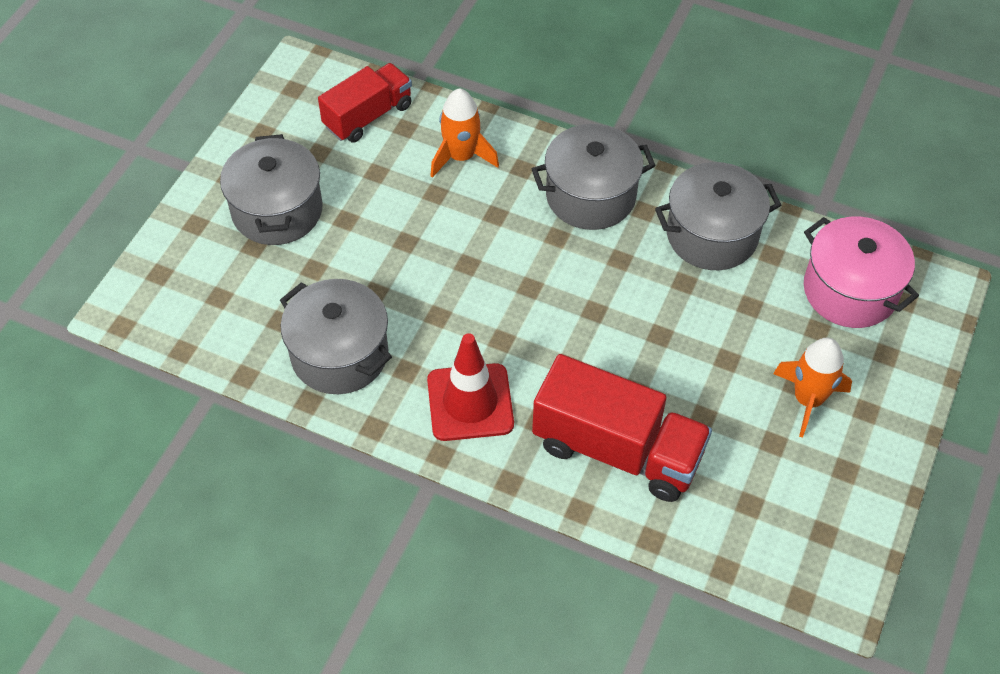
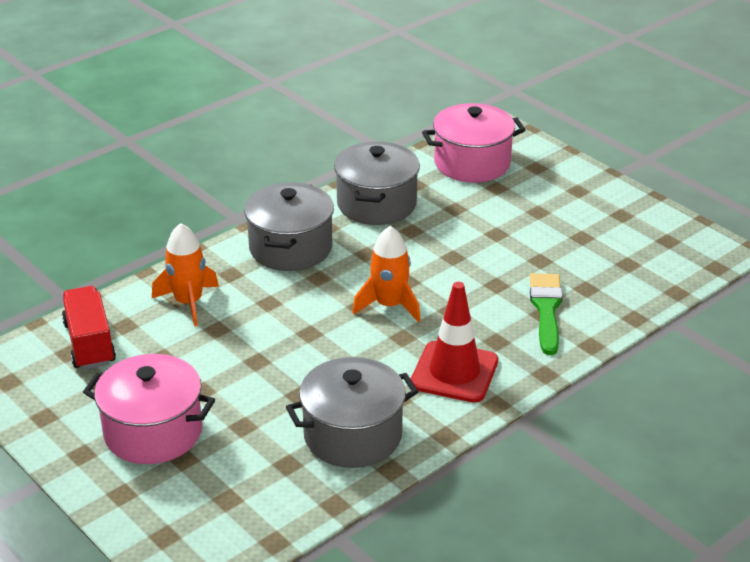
camera: 65 degrees left, 20 degrees down
(277, 210) = (153, 432): grey pot -> pink pot
(617, 450) = (546, 309): red truck -> green brush
(808, 400) = (554, 211): orange rocket -> orange rocket (389, 305)

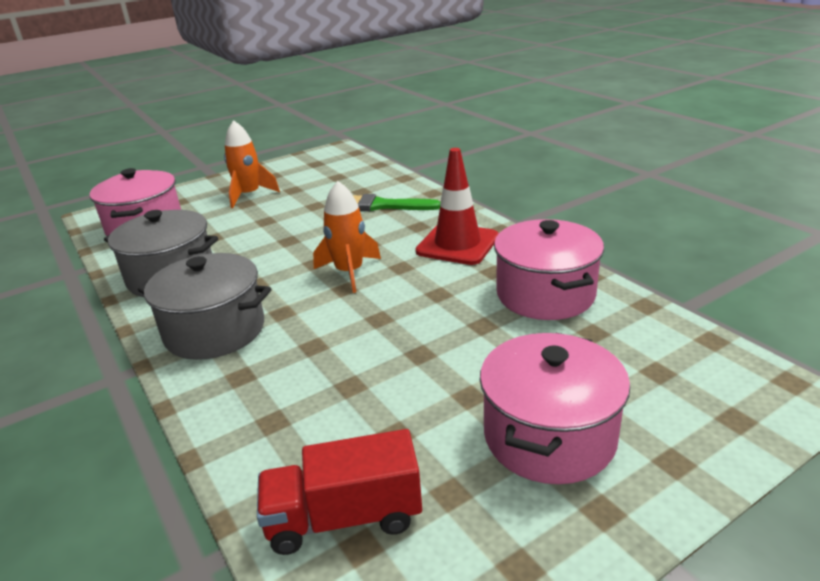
camera: 80 degrees left, 5 degrees down
(188, 303) = (285, 412): orange rocket -> orange rocket (249, 195)
(353, 435) = (545, 294): grey pot -> pink pot

